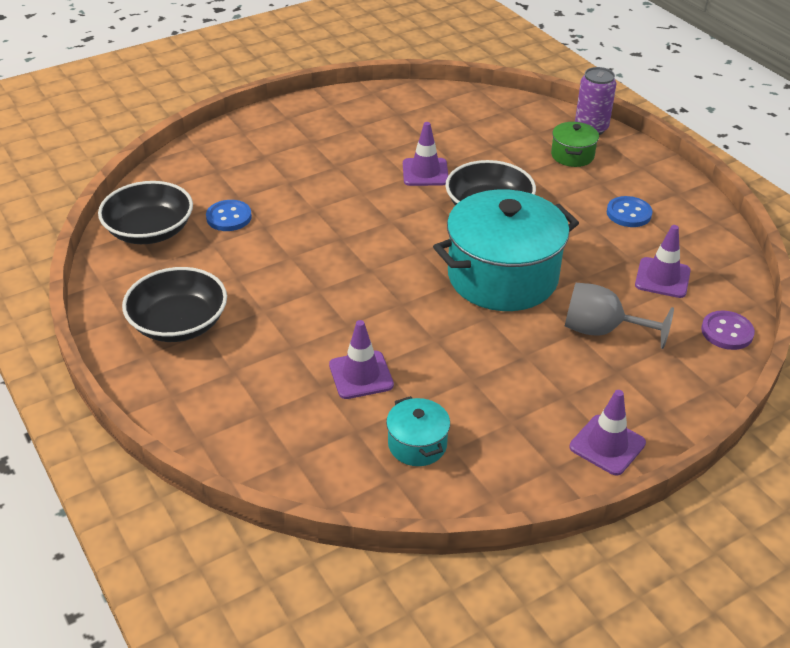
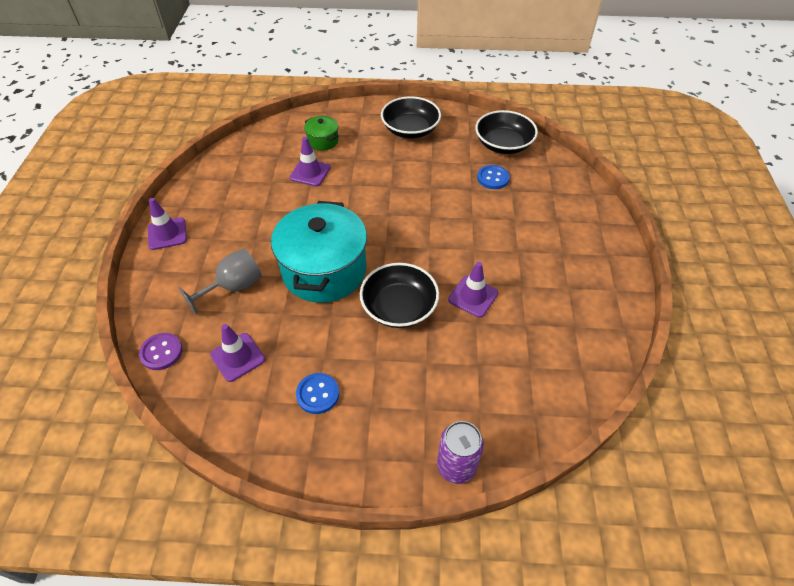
camera: 125 degrees right, 10 degrees up
(417, 444) = (248, 170): turquoise pot -> none
(572, 155) = (424, 414): green pot -> green pot (323, 141)

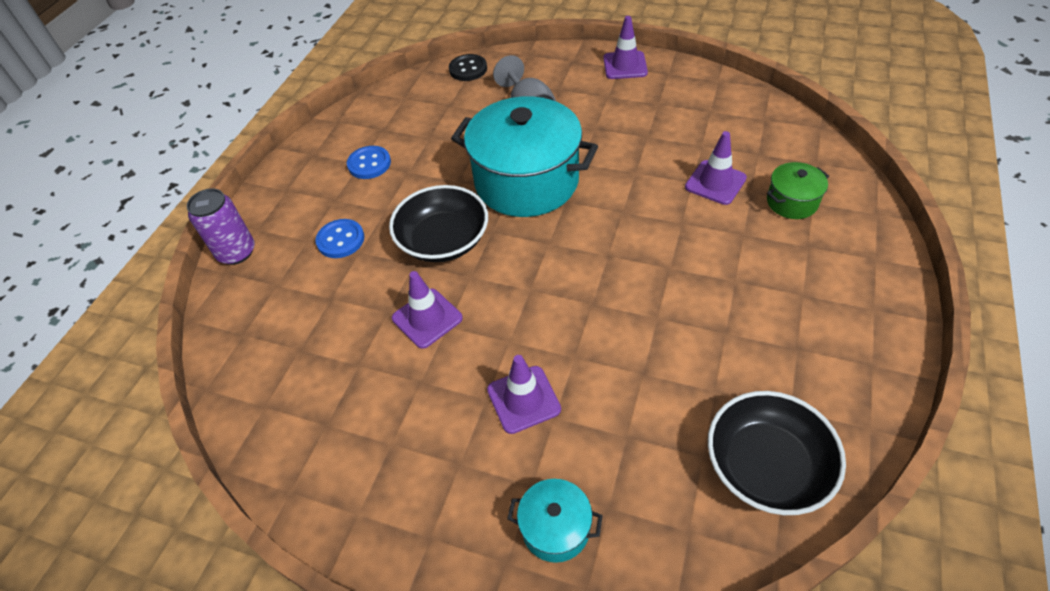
camera: 110 degrees right, 0 degrees up
(161, 352) = (468, 69): purple button -> black button
(238, 357) = (439, 114): purple traffic cone -> purple traffic cone (523, 399)
(410, 130) = (821, 319): black bowl -> none
(493, 178) = (665, 415): blue button -> blue button (340, 240)
(573, 208) = (555, 528): none -> turquoise pot

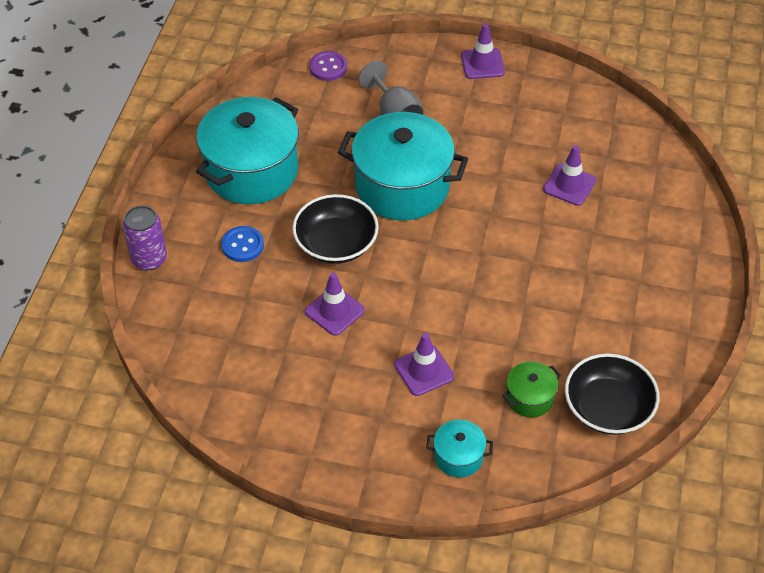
camera: 10 degrees left, 0 degrees up
(369, 164) = (251, 171): blue button -> turquoise pot
(468, 69) = (328, 67): black button -> purple button
(792, 202) = (634, 202): green pot -> green pot (530, 398)

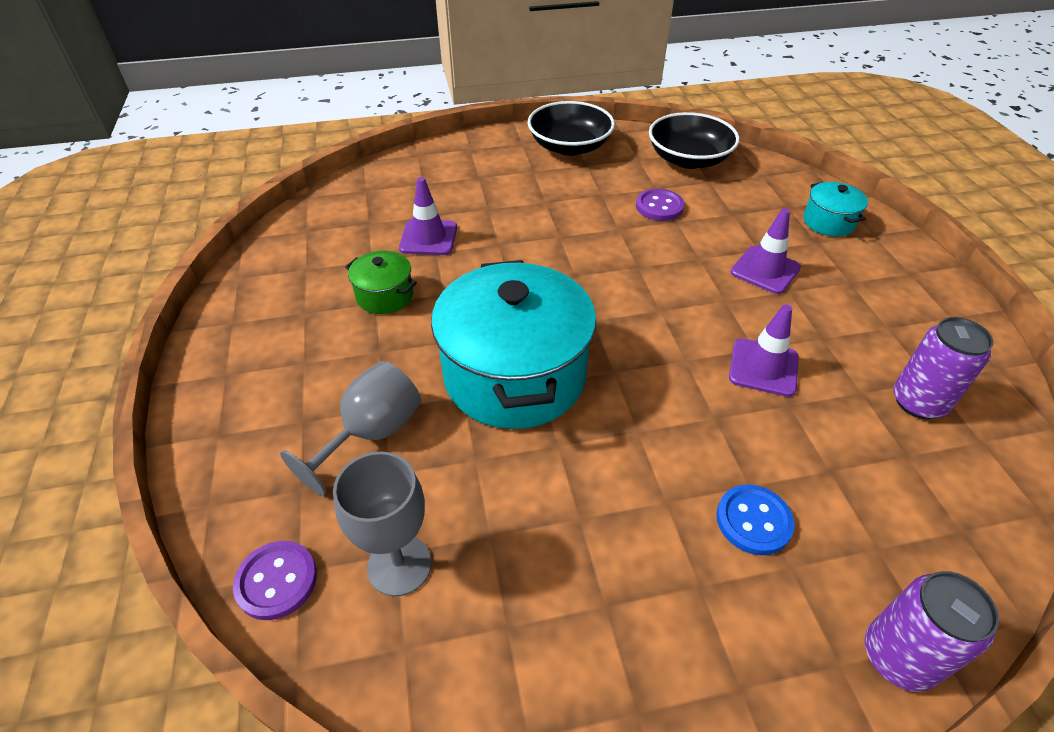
camera: 115 degrees left, 5 degrees down
(251, 171) = (599, 587): turquoise pot -> none
(259, 374) = (918, 402): none -> purple can
(309, 107) = (399, 565): none -> grey goblet
(336, 243) = (661, 407): black bowl -> black bowl (569, 146)
(482, 64) = (221, 369): purple traffic cone -> none
(530, 398) = (723, 199): green pot -> green pot (385, 296)
(541, 345) = (659, 207): none -> purple button

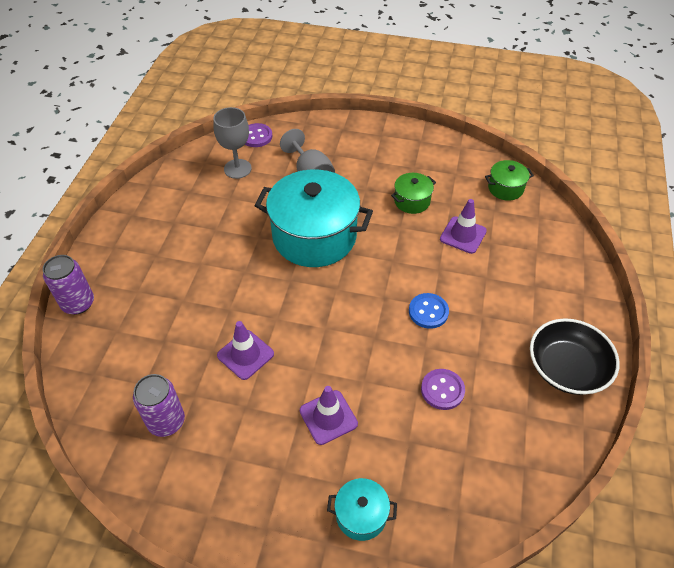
camera: 115 degrees right, 5 degrees up
(321, 221) = (505, 188): none -> green pot
(688, 159) = (511, 458): black bowl -> none
(753, 521) = (166, 290): blue button -> blue button (428, 312)

